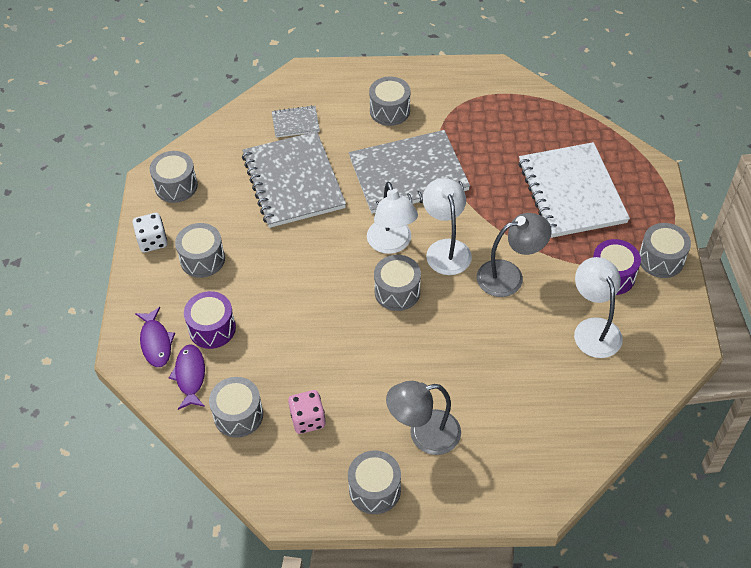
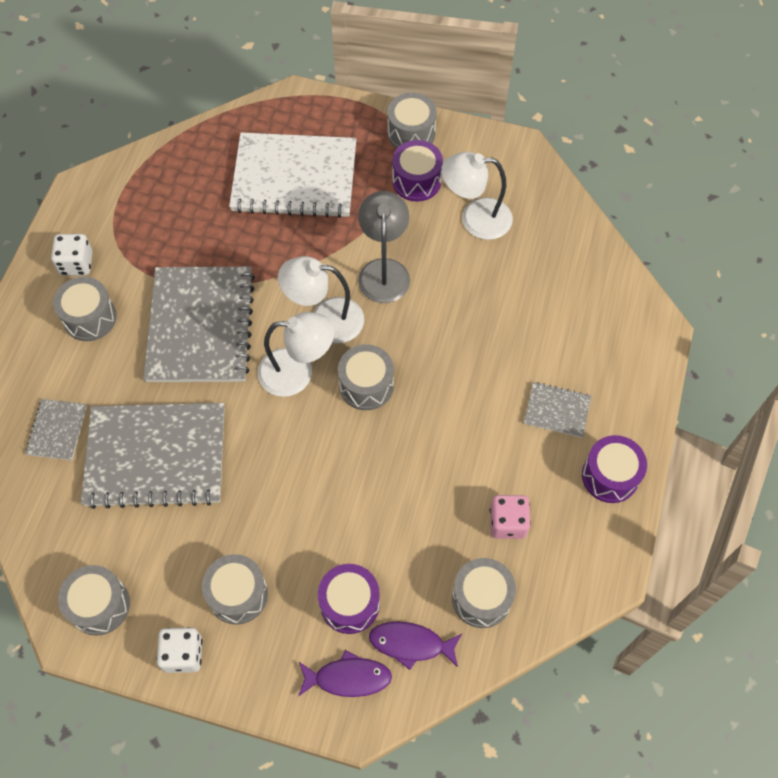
camera: 75 degrees left, 10 degrees up
(375, 489) = (610, 476): grey drum -> purple drum
(424, 435) = (557, 410): grey lamp -> grey notebook
(431, 89) = (76, 263): none -> white dice

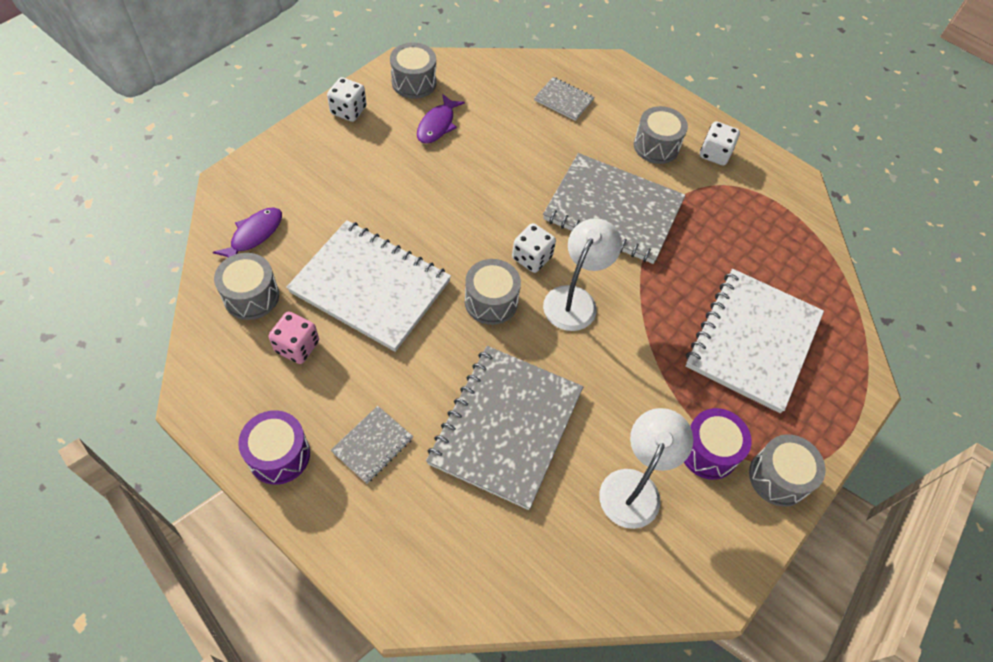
camera: 110 degrees right, 5 degrees down
(156, 456) = (508, 145): grey notebook -> grey notebook (506, 426)
(238, 594) = (368, 152): grey drum -> none
(297, 372) = (532, 258): white lamp -> white dice
(348, 677) = (261, 189): purple fish -> purple fish (437, 125)
(350, 604) = (312, 211): purple drum -> none
(384, 270) = (607, 369): grey lamp -> none
(408, 495) = (370, 286): none -> white notebook

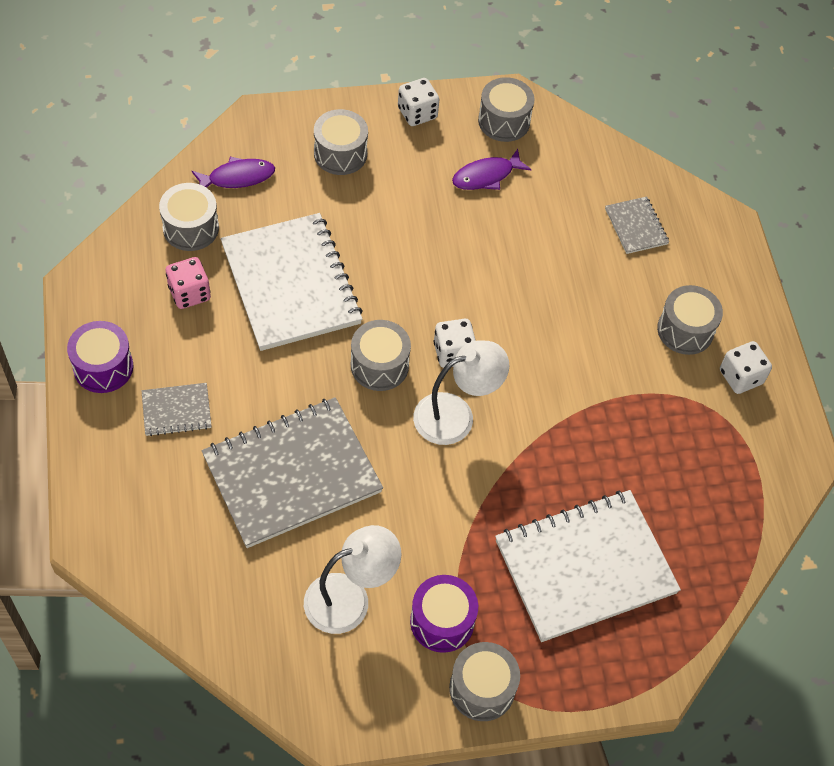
camera: 40 degrees right, 0 degrees up
(319, 171) = (340, 154): none -> grey drum
(613, 210) = (574, 362): grey notebook -> none

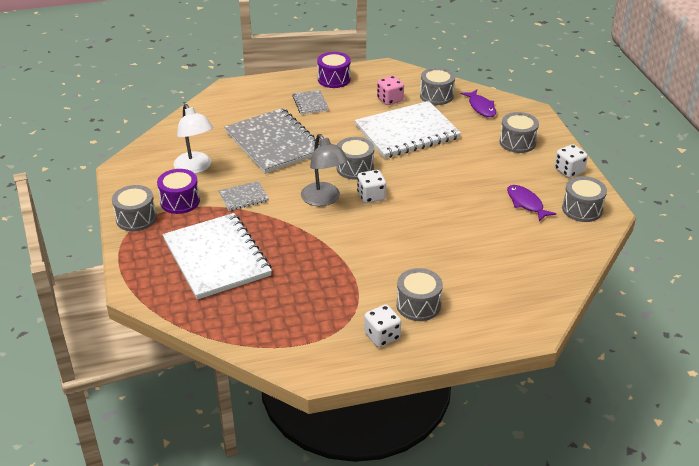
camera: 90 degrees right, 20 degrees down
(456, 415) = (324, 199): white lamp -> grey lamp
(636, 226) = (509, 278): grey notebook -> grey notebook (243, 197)

